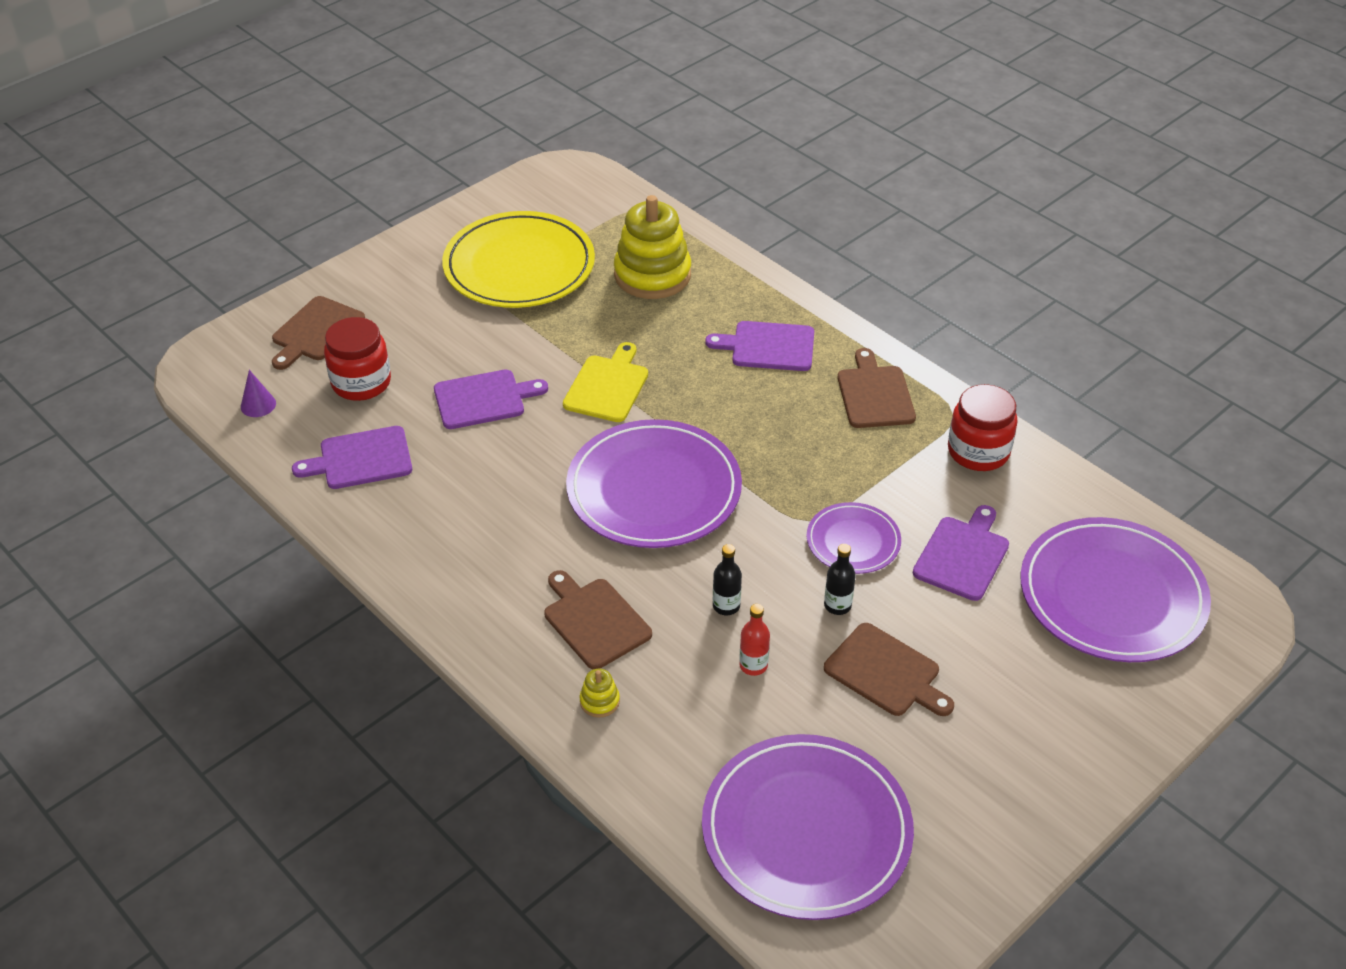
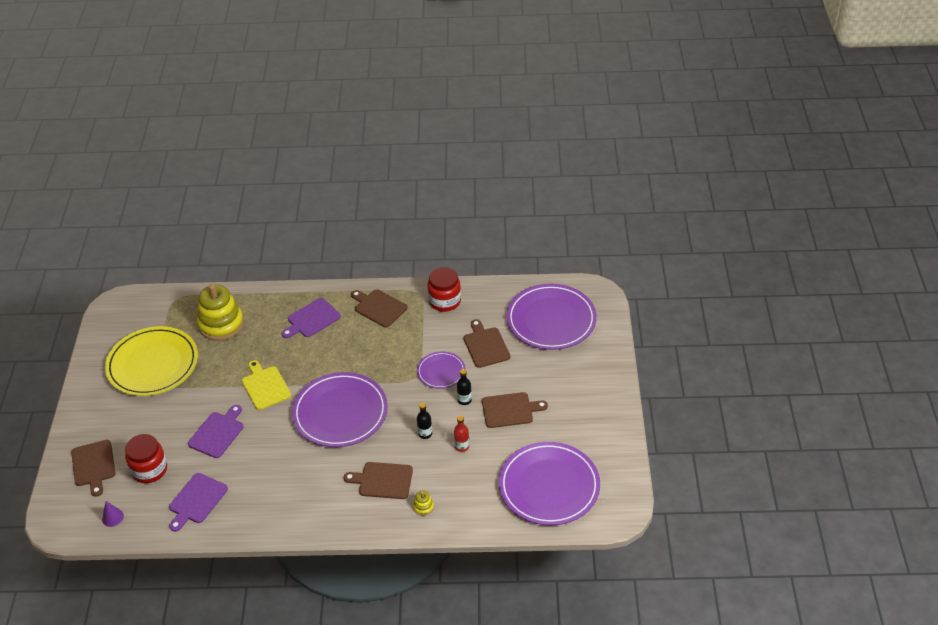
camera: 45 degrees left, 0 degrees up
(963, 555) = (486, 346): purple cutting board -> brown cutting board

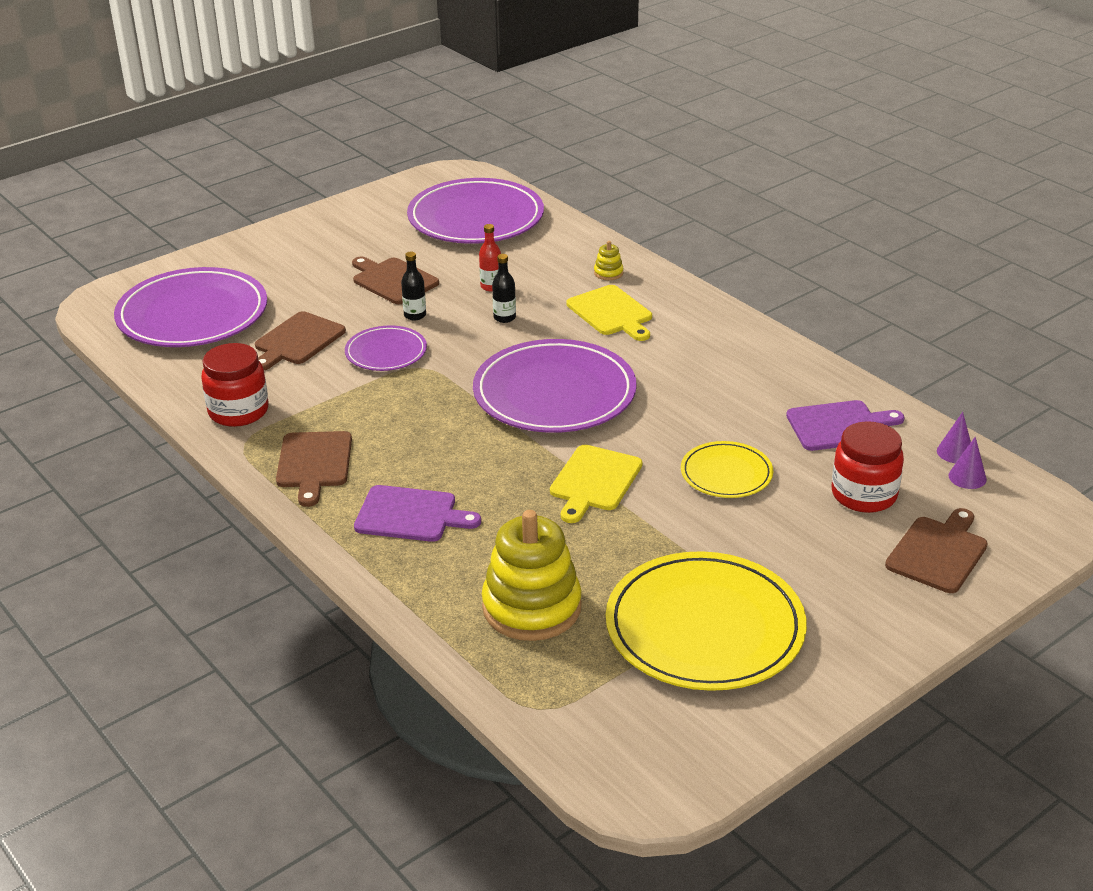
camera: 130 degrees left, 10 degrees down
(130, 528) = (955, 452): none -> purple cone
(217, 433) = (726, 473): purple cutting board -> yellow plate
(383, 480) = (611, 313): brown cutting board -> yellow cutting board

